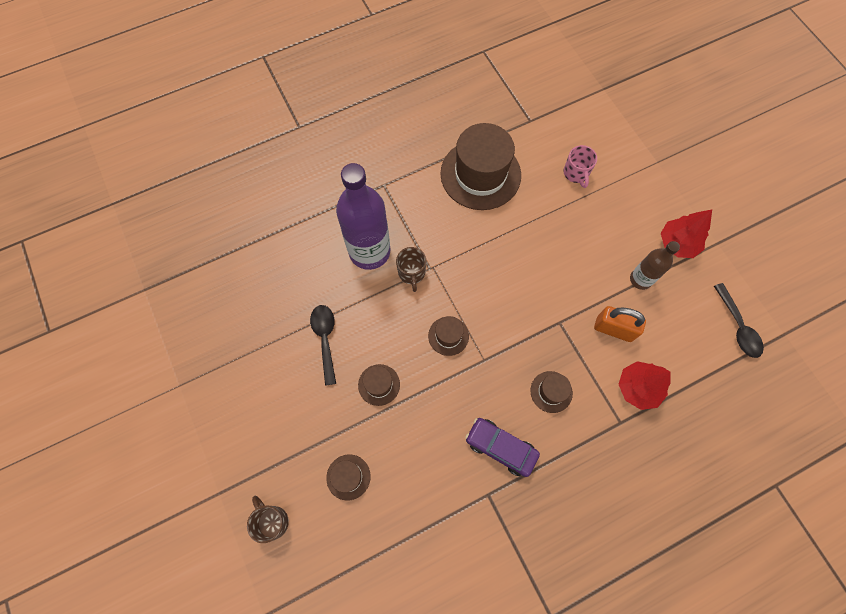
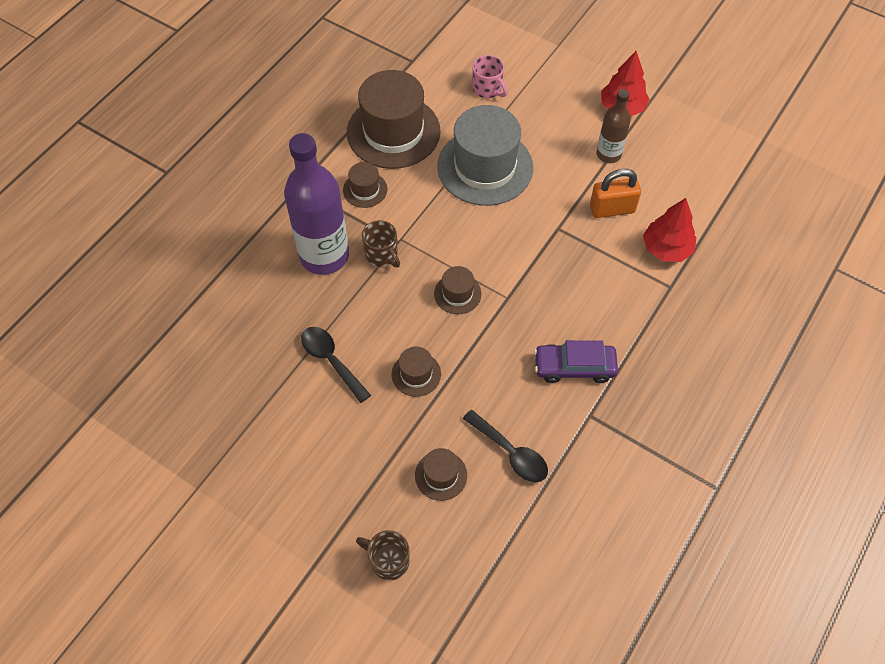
camera: 30 degrees left, 10 degrees down
(533, 240) = (485, 167): none -> grey hat
(551, 392) = (589, 293): brown hat -> brown hat (365, 190)
(738, 327) = (720, 153): black spoon -> black spoon (511, 452)

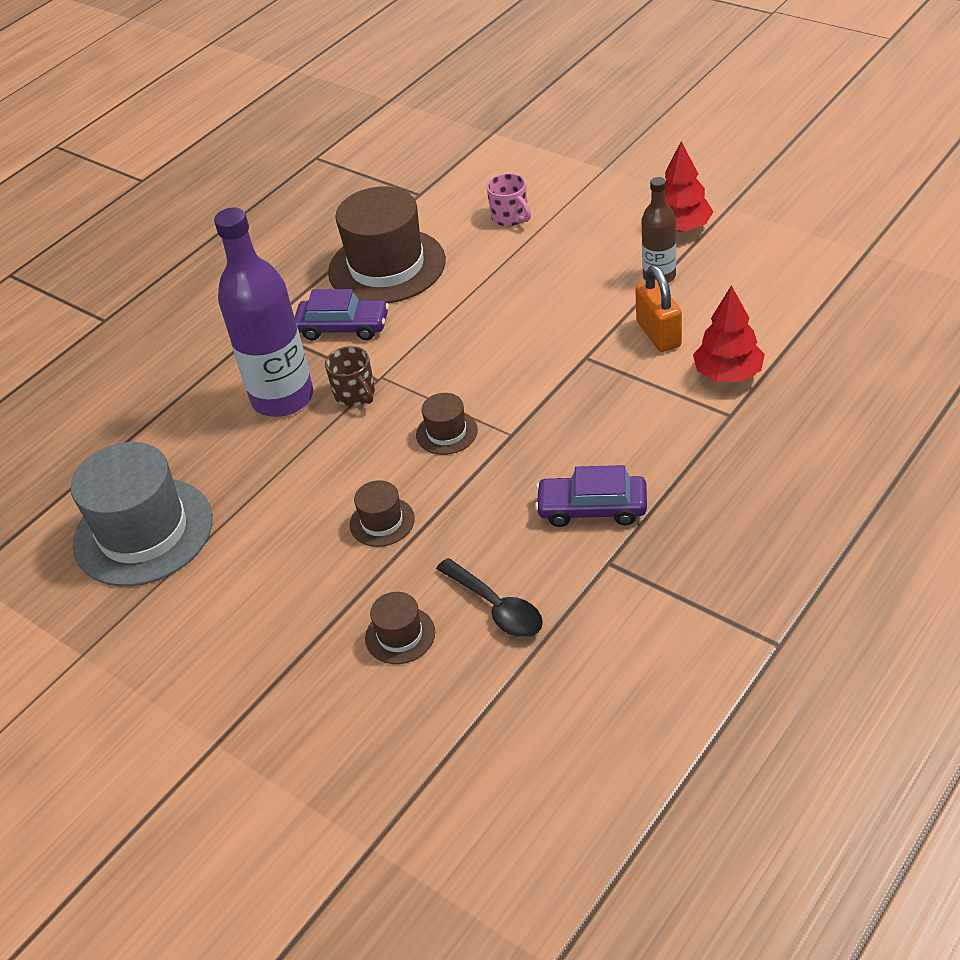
camera: 10 degrees right, 15 degrees down
(331, 360) = (275, 510): black spoon -> none
(365, 190) = (343, 327): brown hat -> purple car
(388, 560) = (317, 735): brown mug -> none
(485, 167) = (498, 297): grey hat -> grey hat (143, 532)
(612, 209) = (658, 334): orange padlock -> orange padlock turned 75 degrees clockwise

